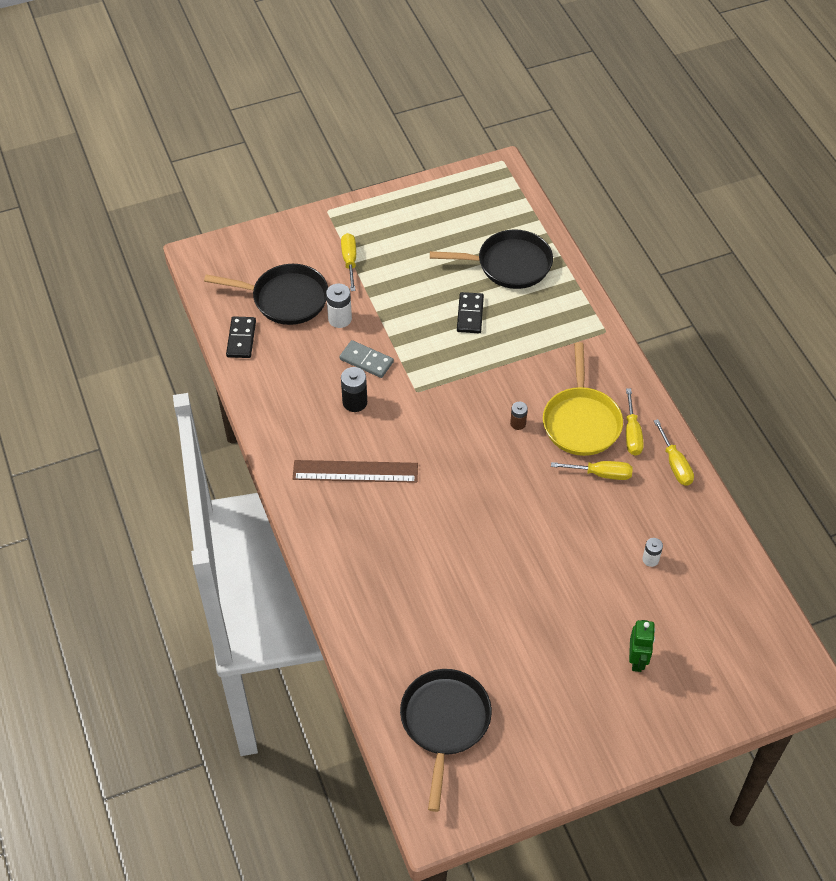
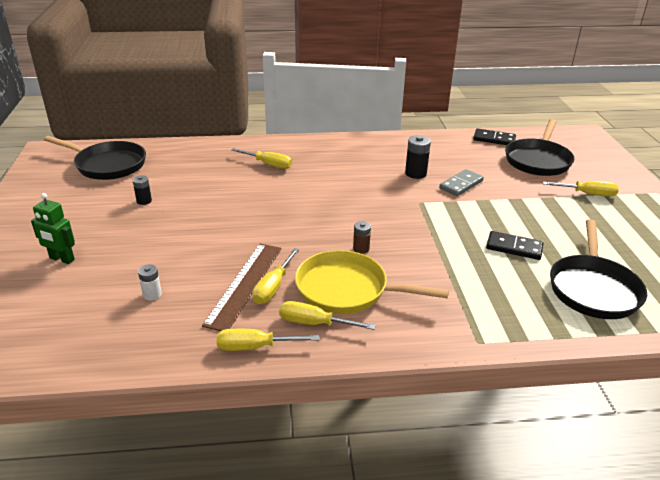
camera: 105 degrees right, 20 degrees down
(340, 319) = (512, 180): white battery -> none
(355, 471) = (345, 164): brown ruler -> brown ruler (244, 284)
(382, 547) = (268, 164): none -> yellow screwdriver
(509, 640) = (144, 201): none -> black battery

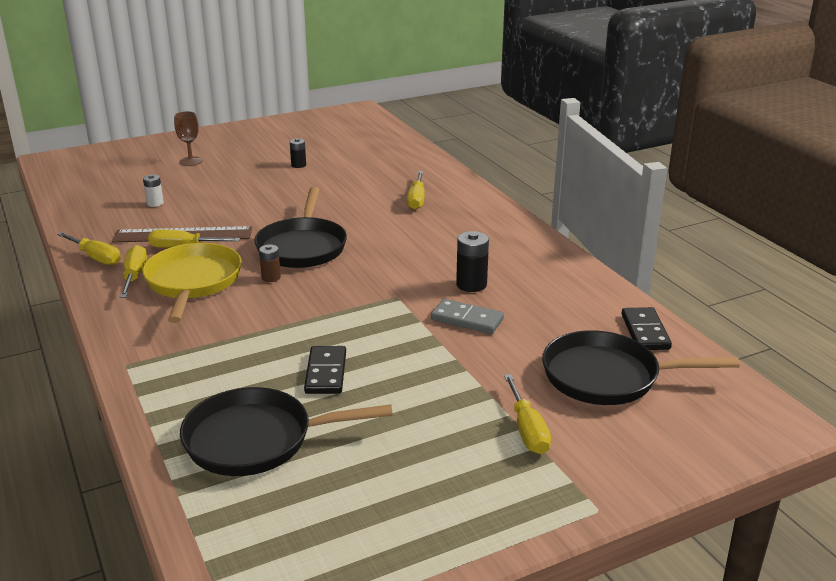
camera: 70 degrees right, 5 degrees down
(62, 259) = (191, 161): green robot -> brown goblet
(107, 165) = (353, 136): black pan -> black pan (302, 246)
(255, 347) = (96, 257): yellow screwdriver -> yellow screwdriver turned 150 degrees clockwise

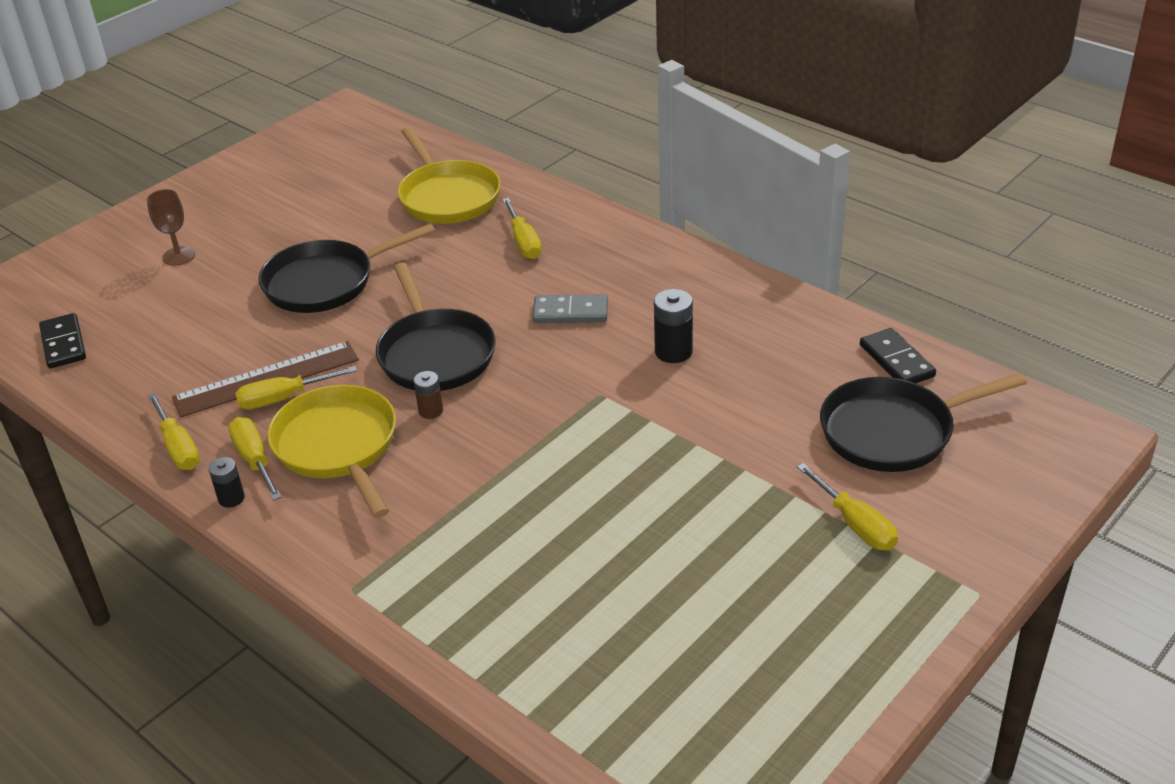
camera: 20 degrees left, 10 degrees up
(96, 257) = (178, 447): yellow screwdriver -> yellow screwdriver turned 45 degrees clockwise
(155, 203) = (186, 339): white battery -> none
(257, 440) = (583, 634): black pan -> black pan (326, 282)
(298, 165) = (332, 225): black battery -> black battery (231, 498)
(325, 373) = (595, 523): black domino -> black domino (63, 344)
(386, 165) = (447, 196): none -> yellow pan
(467, 319) = (701, 402): grey domino -> grey domino (570, 312)

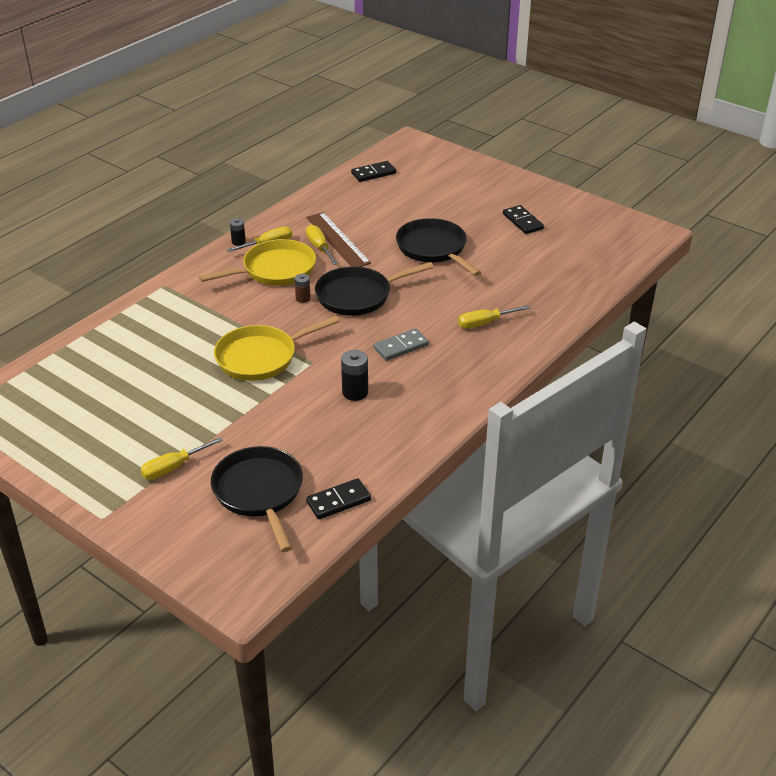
camera: 85 degrees right, 0 degrees up
(178, 447) = (281, 221): yellow screwdriver -> none
(179, 256) = (460, 195): brown goblet -> none
(279, 204) = (523, 221): none -> black domino
(447, 196) = (541, 287): yellow pan -> yellow pan (261, 357)
(570, 312) = (401, 347): grey domino -> grey domino turned 60 degrees clockwise

